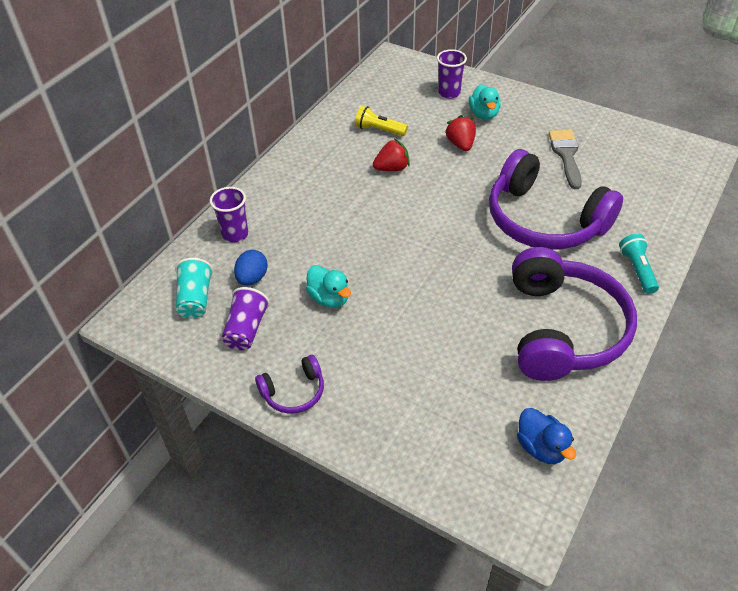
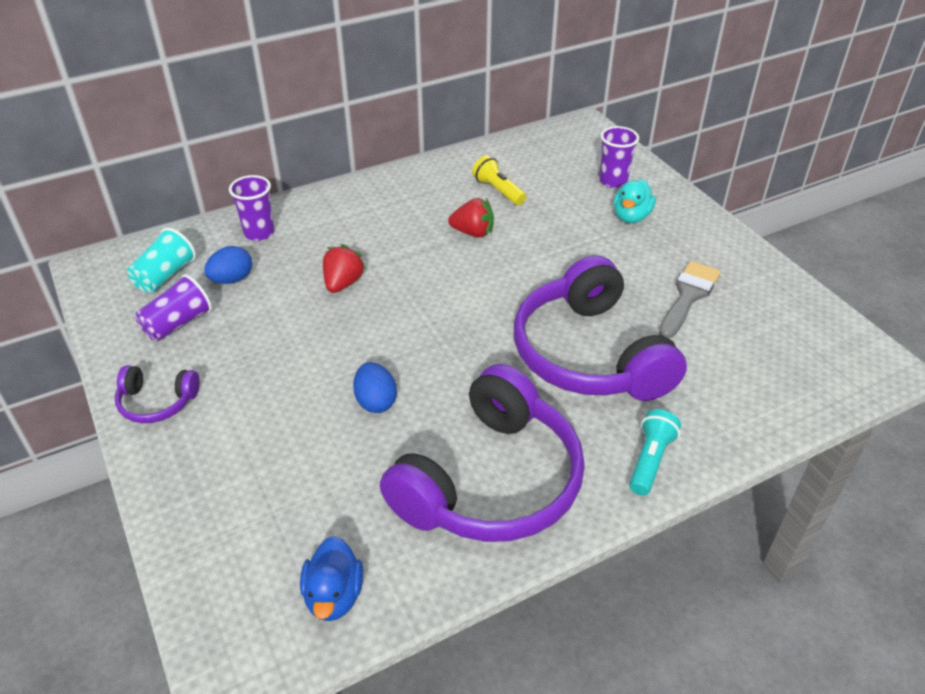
camera: 30 degrees right, 5 degrees down
(329, 298) = (281, 330): turquoise duck -> none
(444, 315) = (376, 401): none -> blue egg
(460, 144) = (573, 237): red strawberry -> red strawberry (343, 283)

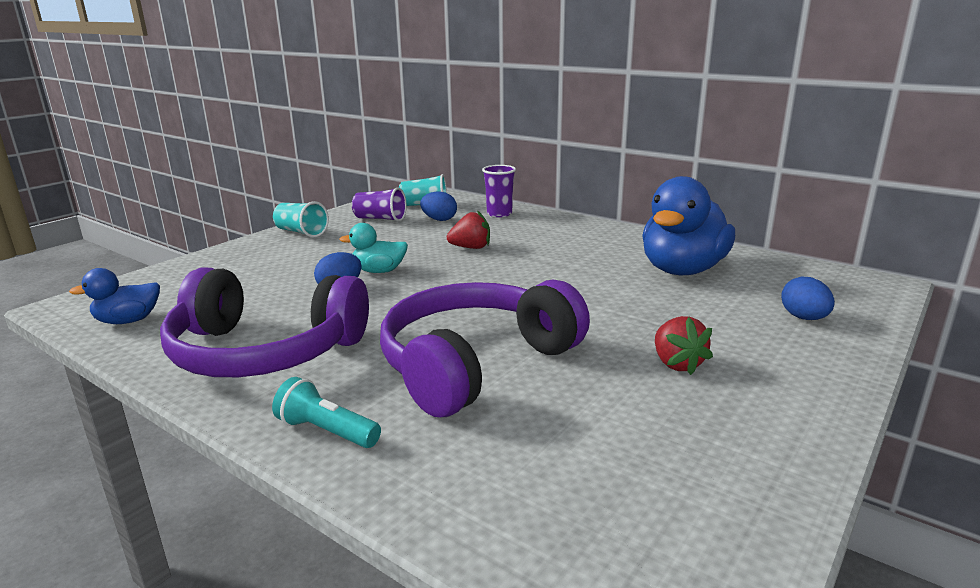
camera: 65 degrees right, 20 degrees down
(157, 402) = (301, 232): purple headphones -> turquoise cup
(473, 232) = (600, 274): red strawberry -> red strawberry (677, 364)
(498, 191) = (682, 270): yellow flashlight -> blue duck
(613, 181) = (804, 318): purple cup -> blue egg
(631, 216) = (753, 341): turquoise duck -> turquoise duck (379, 271)
(650, 460) = (327, 431): turquoise flashlight -> turquoise flashlight turned 150 degrees counterclockwise
(688, 296) = (648, 406): grey brush -> none

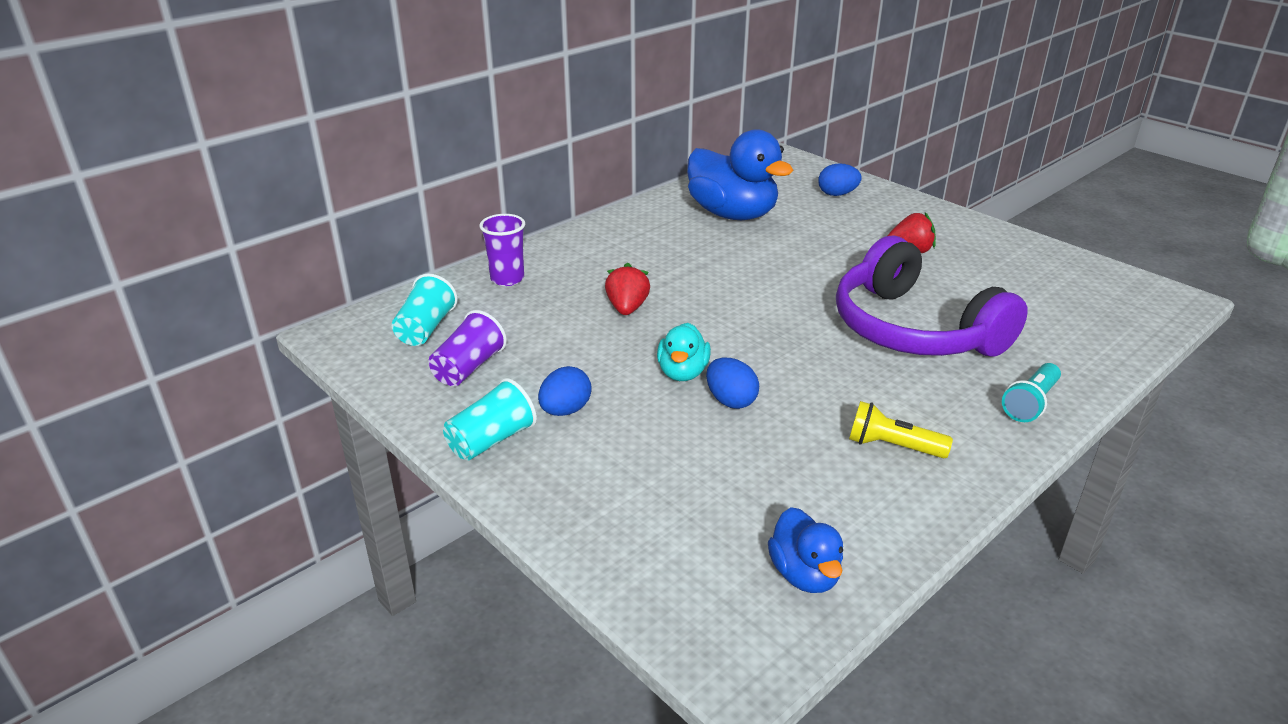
camera: 80 degrees left, 10 degrees up
(265, 351) = (892, 446): purple headphones -> yellow flashlight
(439, 220) = (504, 322): blue egg -> blue egg (565, 410)

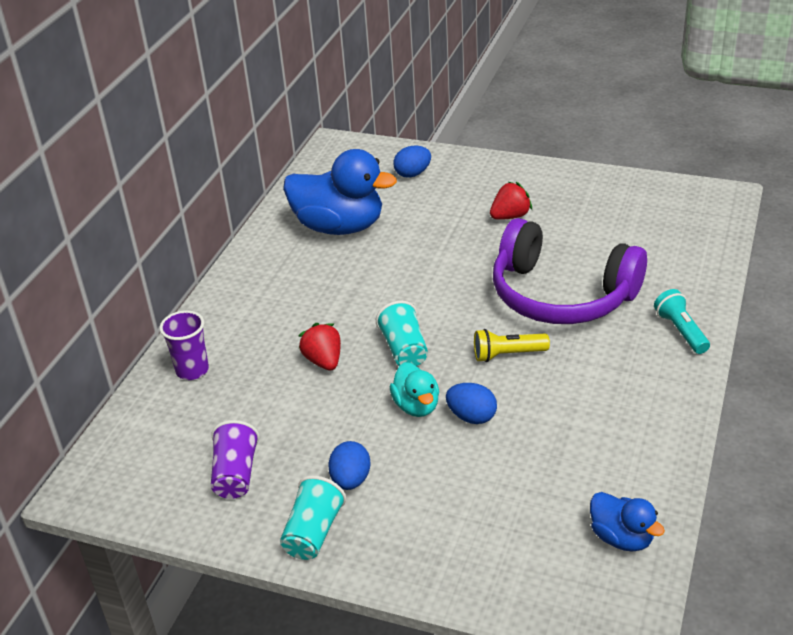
camera: 25 degrees left, 5 degrees up
(425, 329) = (162, 451): turquoise cup -> turquoise cup (404, 349)
(892, 446) = (612, 408): yellow flashlight -> yellow flashlight (508, 355)
(1030, 403) = (681, 331): turquoise flashlight -> turquoise flashlight turned 150 degrees clockwise

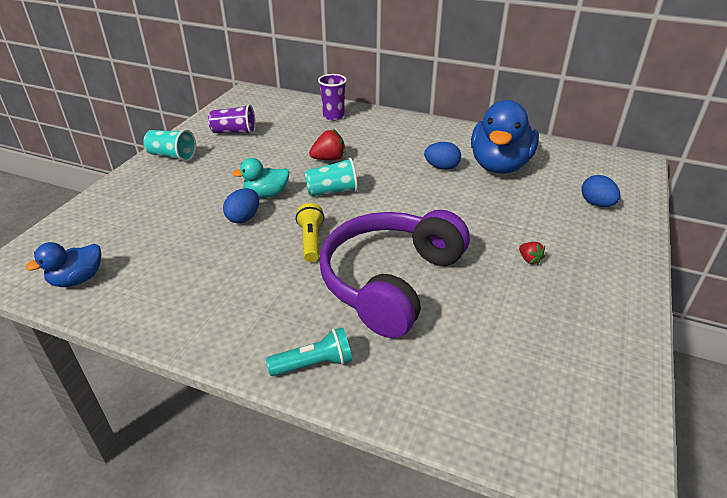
camera: 90 degrees right, 0 degrees up
(350, 480) = (207, 168): blue egg -> blue egg (441, 167)
(510, 216) = (529, 260): red strawberry -> red strawberry, size x0.59

